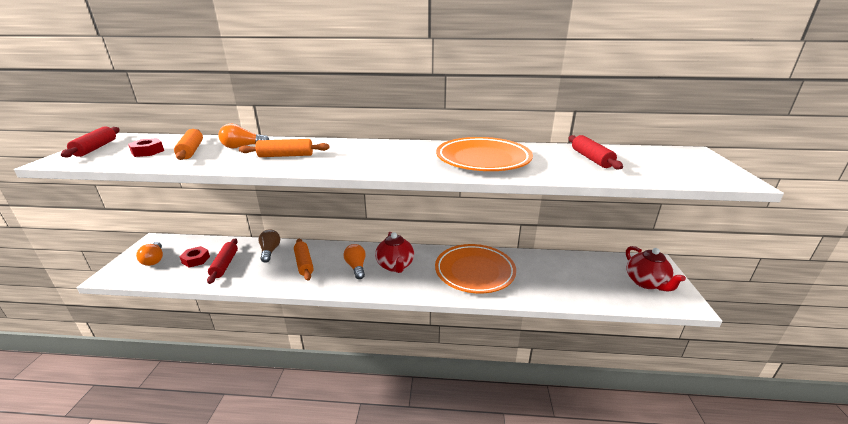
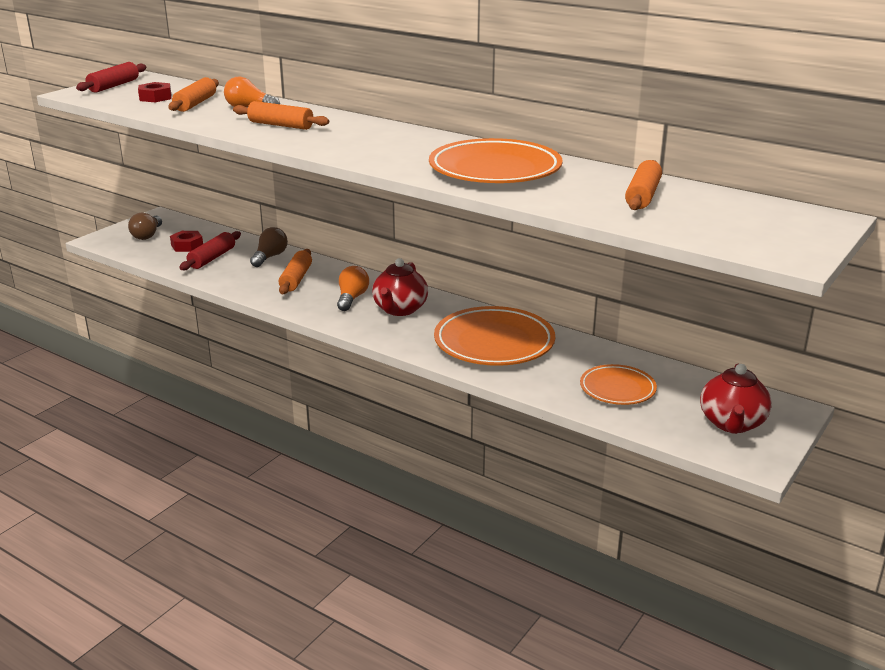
camera: 30 degrees right, 0 degrees up
(154, 260) = (147, 235): orange light bulb -> brown light bulb
(571, 280) = (617, 389): none -> orange plate
(591, 158) = (642, 196): red rolling pin -> orange rolling pin

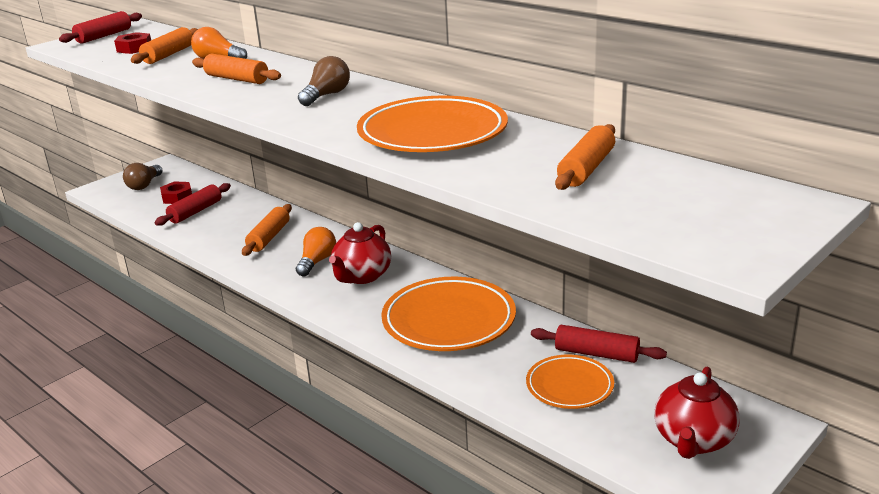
camera: 10 degrees right, 0 degrees up
(270, 257) = (252, 211): brown light bulb -> brown light bulb (326, 95)
(632, 364) = (596, 354): none -> red rolling pin

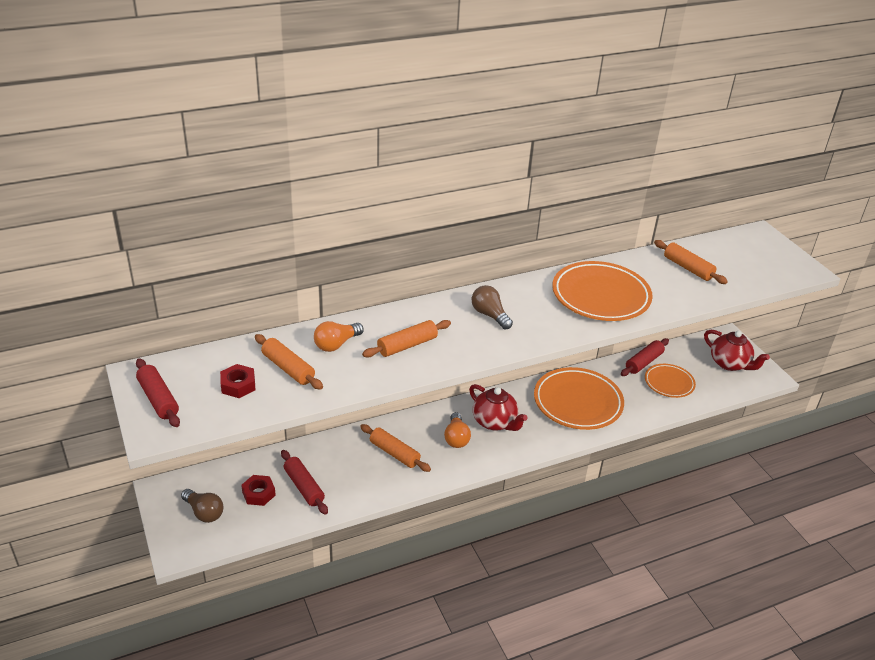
camera: 70 degrees left, 10 degrees up
(317, 261) = (456, 438): orange light bulb -> orange light bulb turned 135 degrees counterclockwise

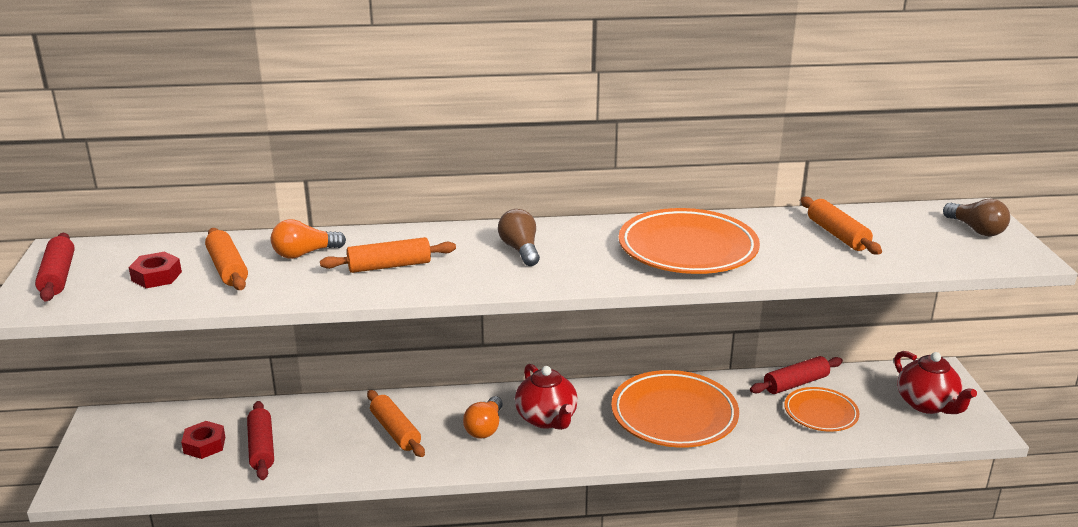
camera: 20 degrees right, 10 degrees down
(204, 512) = (129, 453): brown light bulb -> brown light bulb (976, 230)

